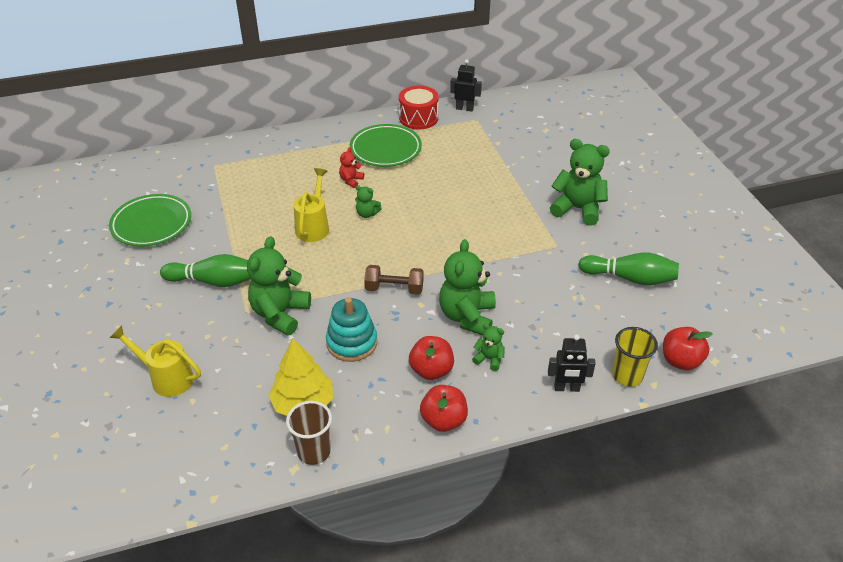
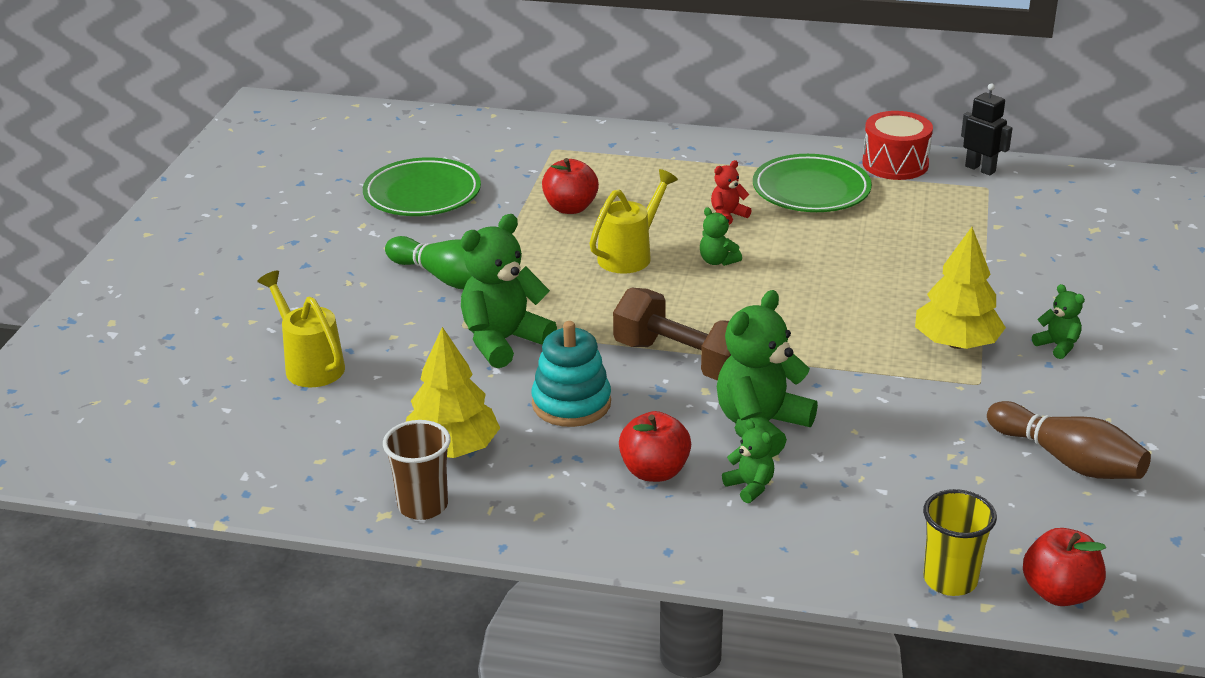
camera: 30 degrees right, 10 degrees down
(394, 289) = (682, 360): brown dumbbell -> brown dumbbell, size x1.51
(443, 420) = (623, 534): red apple -> red apple (570, 208)
(529, 225) = (956, 343): none -> yellow tree
(566, 388) = (838, 561): black robot -> none
(577, 209) = (1057, 346): green teddy bear -> green teddy bear, size x0.48
(630, 278) = (1067, 460): green bowling pin -> brown bowling pin

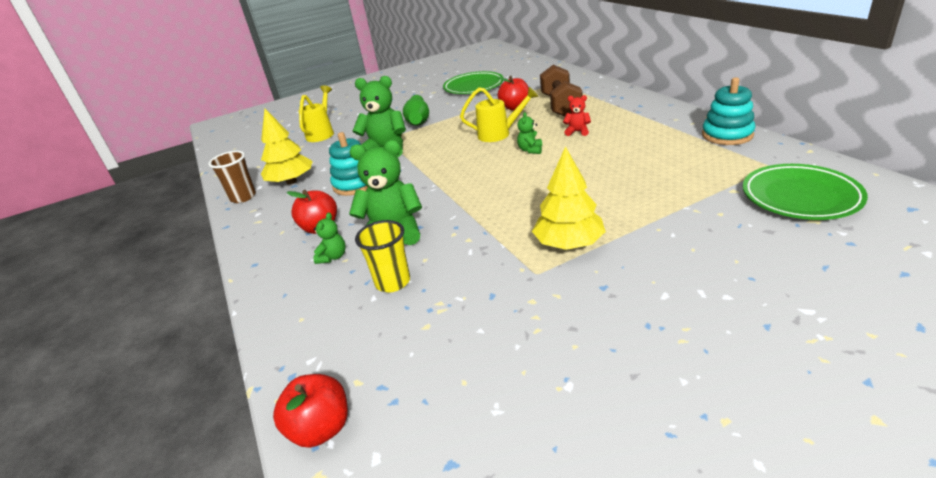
camera: 55 degrees right, 0 degrees up
(682, 360) = (426, 187): brown dumbbell -> brown dumbbell (561, 106)
(811, 190) = (645, 133): green plate -> green plate (800, 197)
(895, 164) = (727, 135): red drum -> turquoise stacking toy
(950, 580) = (298, 369): yellow cup -> yellow cup (393, 282)
(980, 169) = (786, 154): black robot -> none
(1057, 346) = (632, 279): green teddy bear -> none
(1067, 460) = (493, 353): brown bowling pin -> none

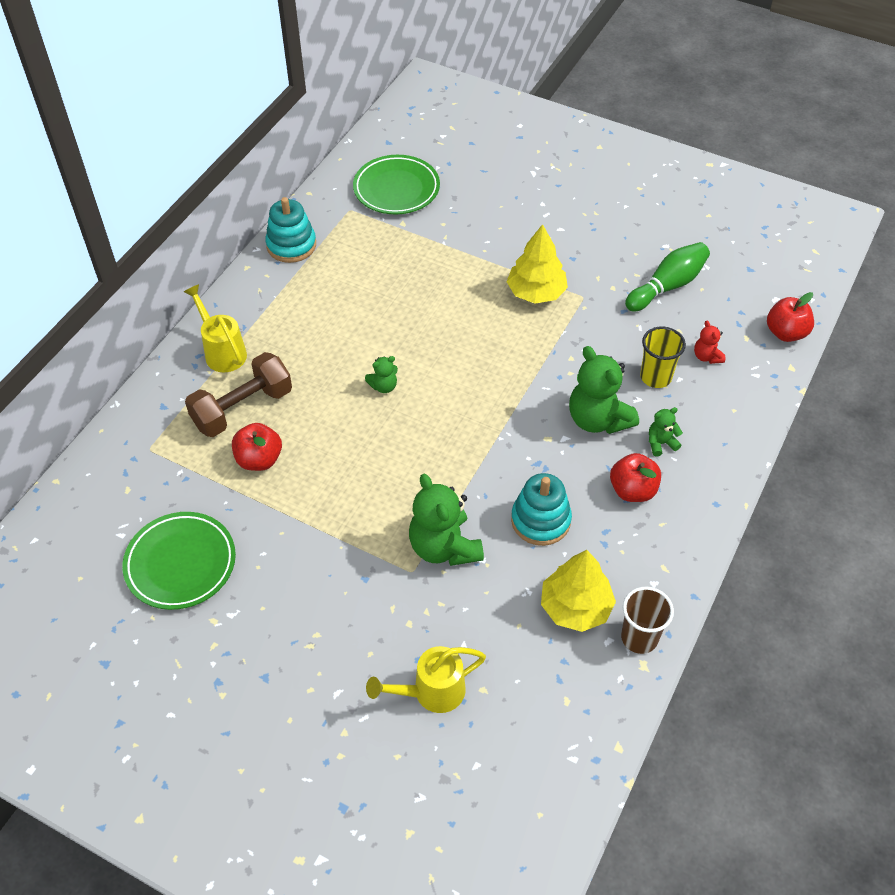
camera: 130 degrees left, 20 degrees up
(418, 120) = (337, 568): green bowling pin -> green bowling pin (667, 286)
(498, 134) = (352, 438): yellow watering can -> yellow watering can (222, 352)
(577, 132) = (320, 362): red teddy bear -> red teddy bear (707, 356)

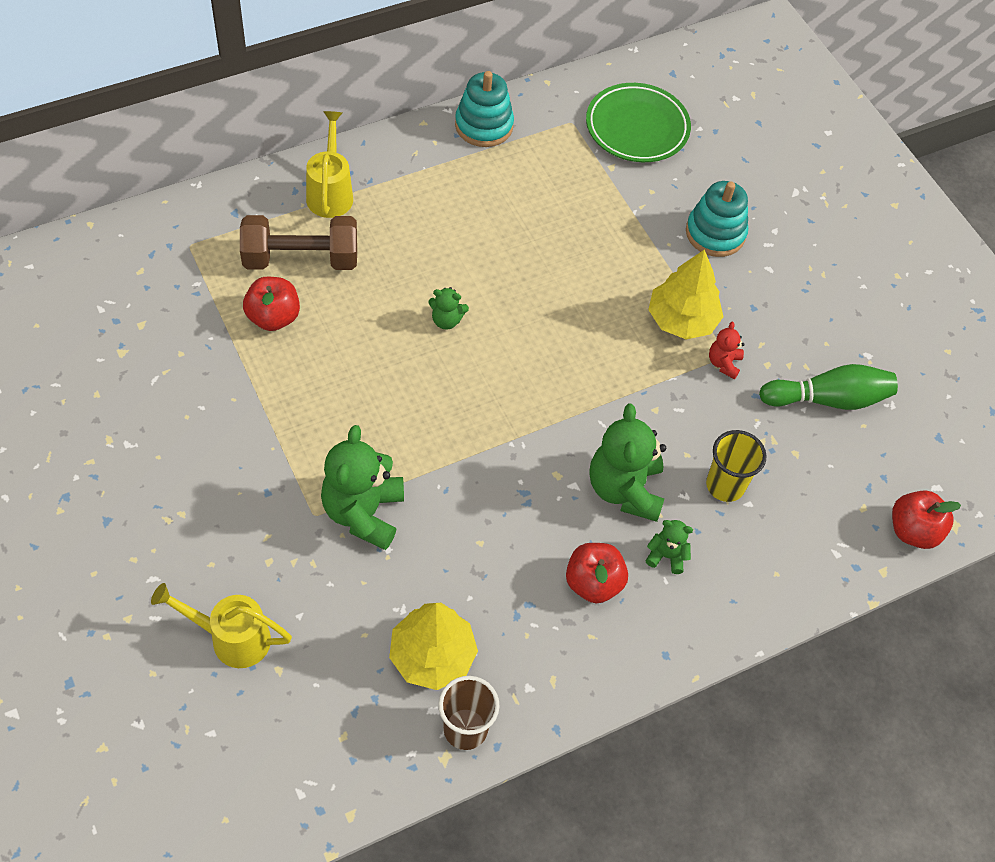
camera: 30 degrees right, 5 degrees up
(181, 564) = (126, 369): green plate -> none
(540, 520) = (476, 550): turquoise stacking toy -> turquoise stacking toy (715, 233)
(707, 356) = (800, 500): red teddy bear -> red teddy bear (723, 363)

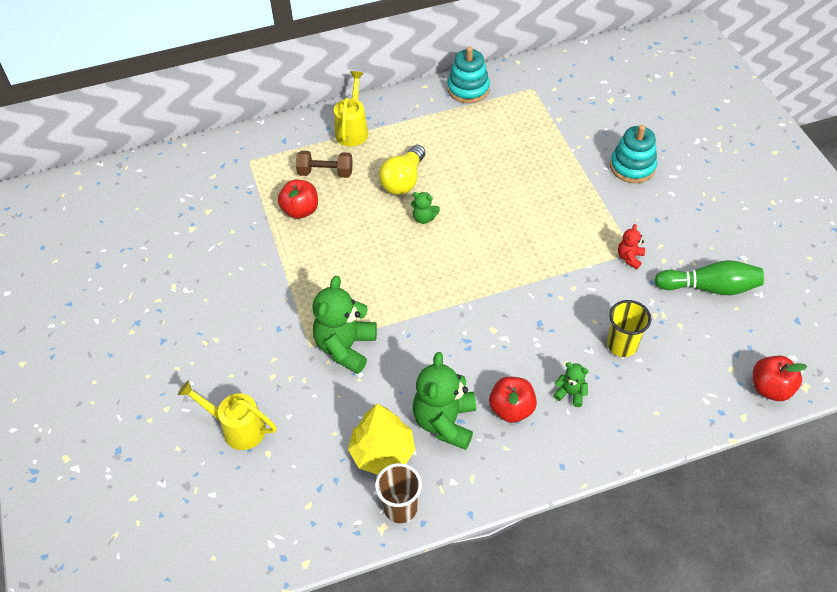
camera: 15 degrees right, 5 degrees down
(301, 259) = (325, 173): brown dumbbell -> brown dumbbell, size x0.66
(411, 266) = (403, 180): none -> yellow light bulb
(624, 489) = (543, 343): green teddy bear -> green teddy bear (445, 422)
(637, 127) = (580, 93): green plate -> none
(682, 320) = (600, 226): yellow tree -> none

